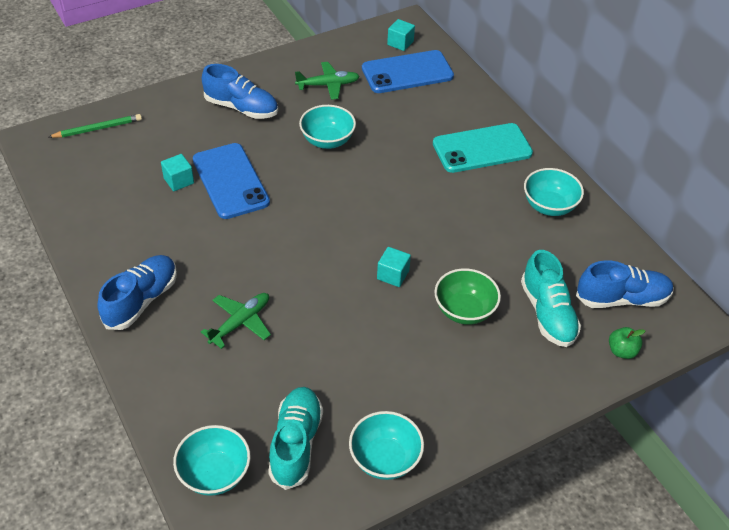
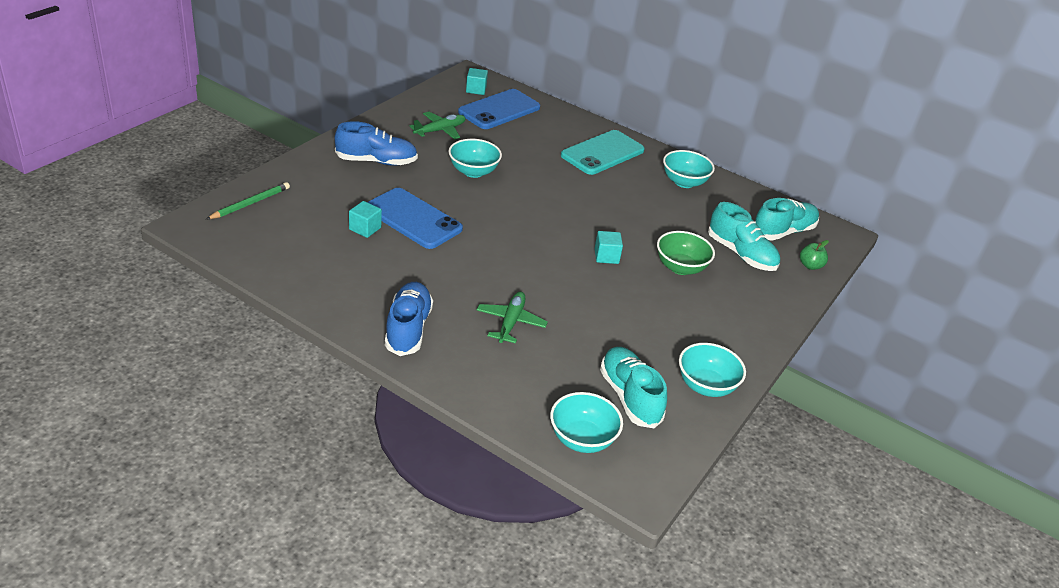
camera: 30 degrees left, 10 degrees down
(622, 299) = (783, 232): blue shoe -> turquoise shoe

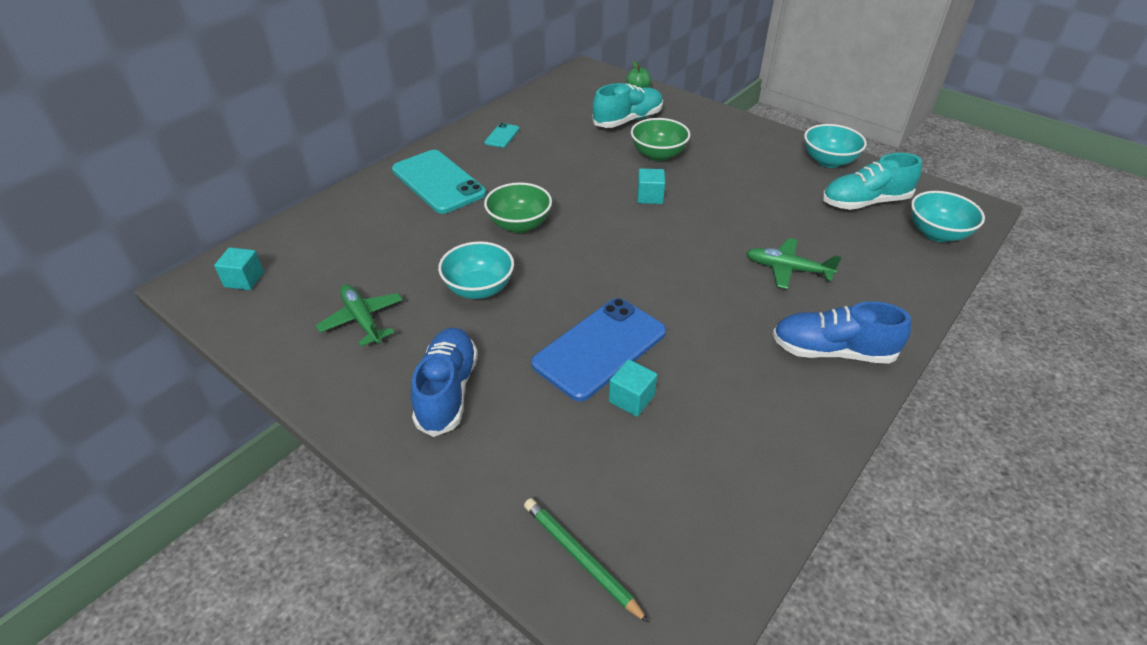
camera: 80 degrees left, 5 degrees up
(499, 110) = (313, 259): blue phone -> none
(552, 189) = (519, 225): none -> green bowl
(684, 182) = (502, 136): turquoise bowl -> turquoise phone
(783, 232) = (587, 95): turquoise shoe -> none

